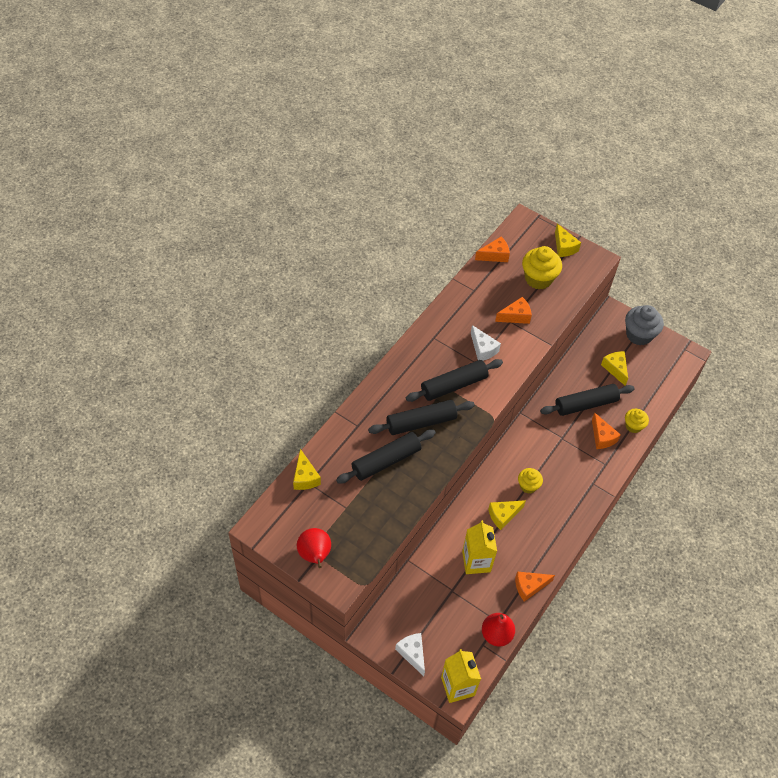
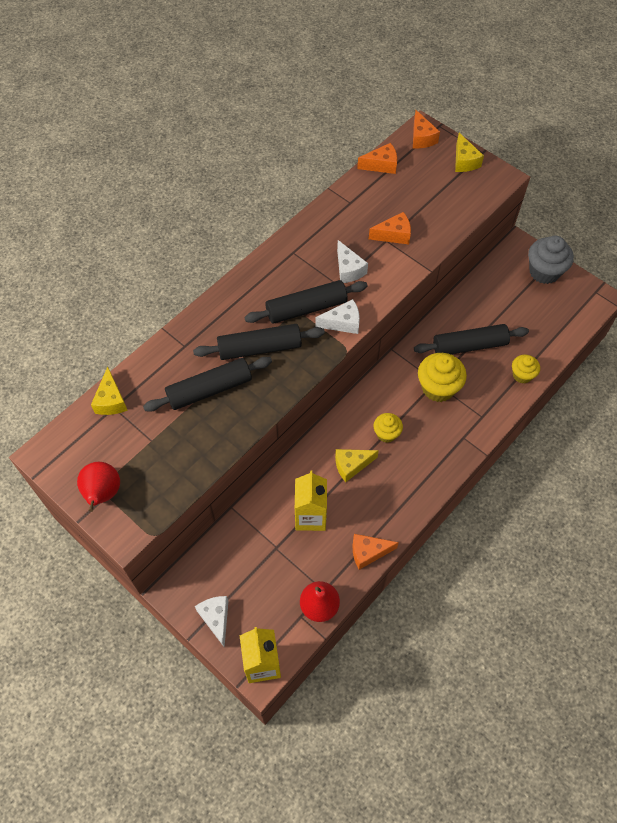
camera: 10 degrees right, 5 degrees up
(486, 395) = (343, 323): none -> white cheese
(538, 279) = (428, 194): yellow cupcake -> yellow cupcake (438, 388)
(602, 437) = (483, 385): orange cheese -> orange cheese (421, 138)
(615, 369) = (510, 308): yellow cheese -> none

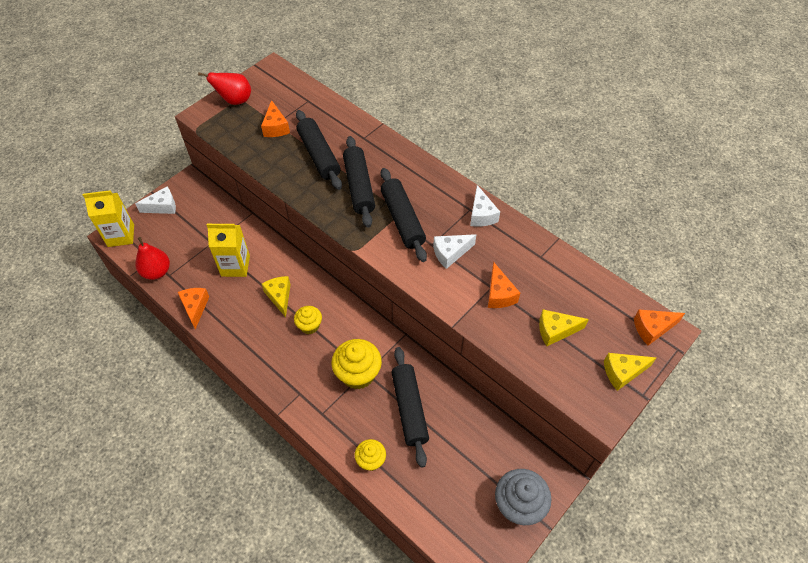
camera: 90 degrees right, 5 degrees down
(111, 400) = (314, 98): yellow cheese -> yellow cheese (555, 331)
(343, 323) = (385, 247): white cheese -> white cheese (481, 214)
(381, 165) = (600, 286): orange cheese -> orange cheese (276, 127)

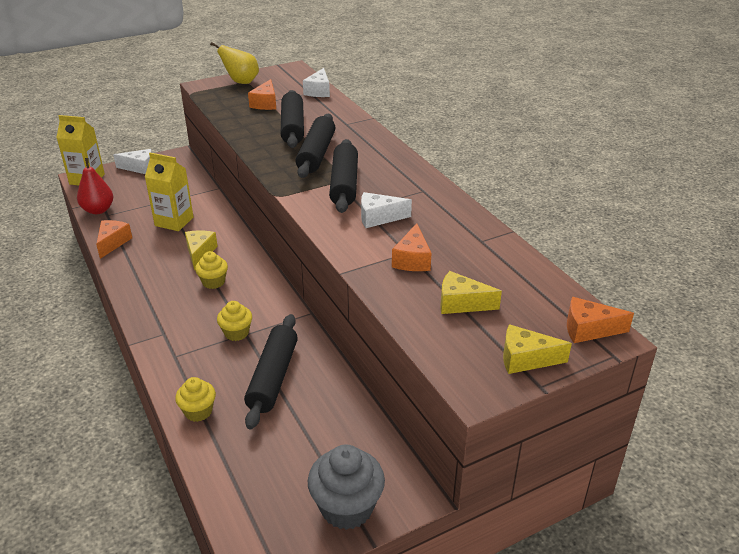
camera: 20 degrees right, 20 degrees down
(234, 100) = (241, 82): red pear -> yellow pear
(358, 374) = (236, 333): yellow cupcake -> yellow cupcake, size x0.59
(481, 214) = (433, 197): white cheese -> white cheese (319, 91)

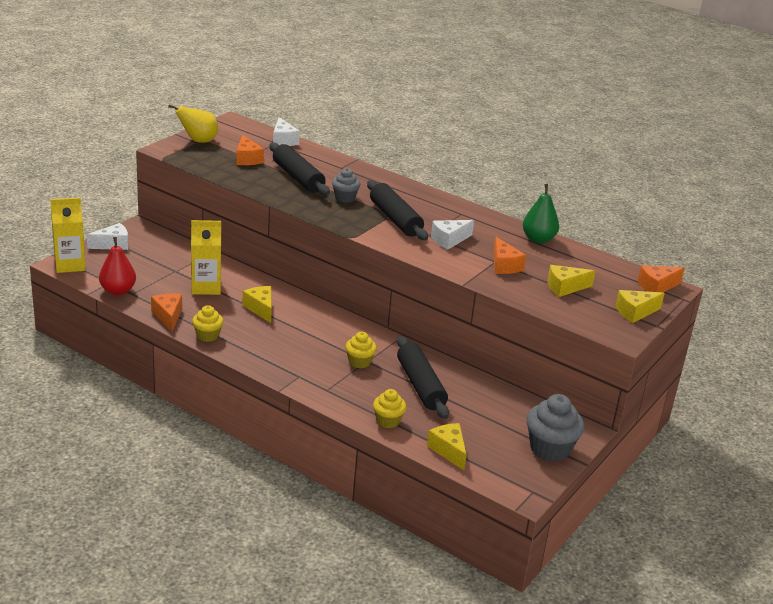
camera: 30 degrees left, 5 degrees down
(213, 282) = (298, 329): yellow cupcake -> yellow cupcake (207, 336)
(227, 470) = (448, 450): none -> yellow cheese
(316, 154) = (345, 198): black rolling pin -> grey cupcake
(485, 236) = (538, 239): none -> green pear

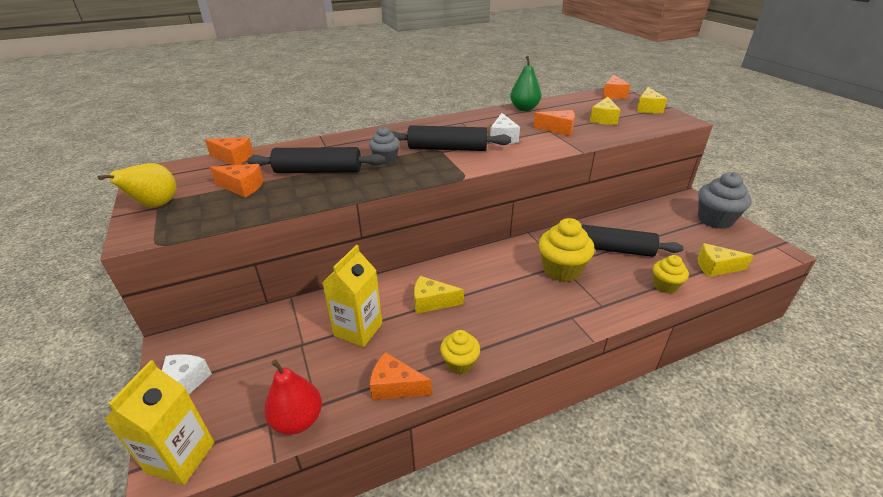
camera: 55 degrees left, 5 degrees up
(283, 140) = (234, 158): white cheese -> orange cheese
(359, 362) = (561, 270): yellow cupcake -> yellow cupcake, size x1.69

